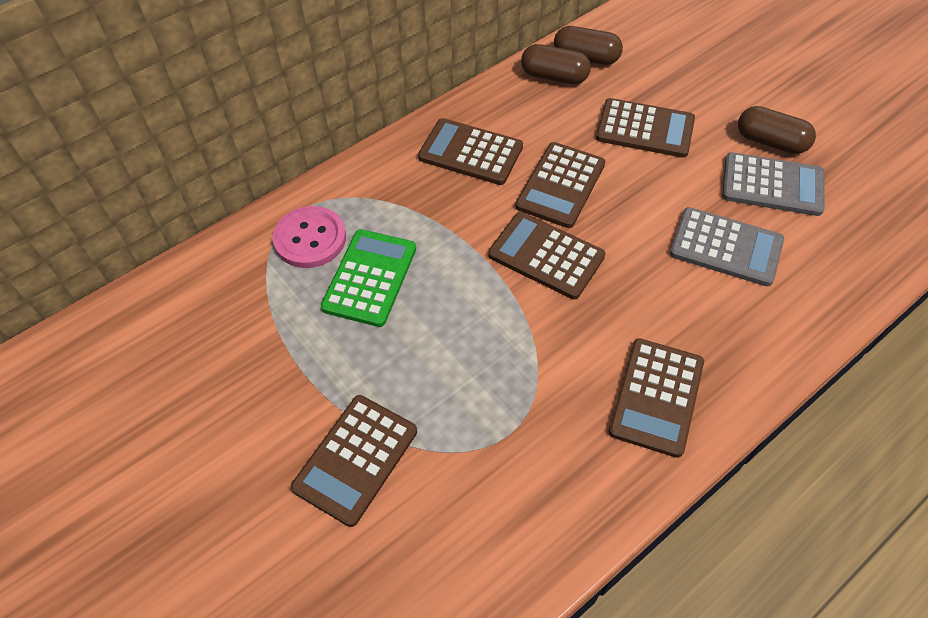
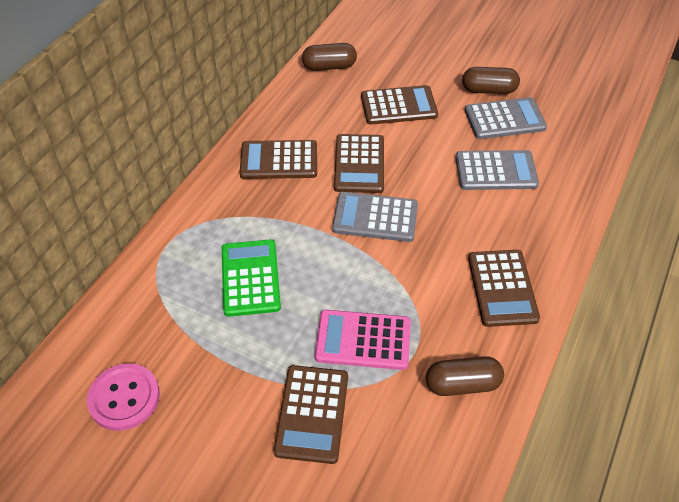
camera: 25 degrees left, 5 degrees down
(310, 239) = (185, 265): pink button -> pink button (124, 398)
(456, 396) = (363, 340): none -> pink calculator
(546, 255) = (375, 217): brown calculator -> grey calculator
(554, 76) = (313, 86): brown capsule -> brown capsule (462, 384)

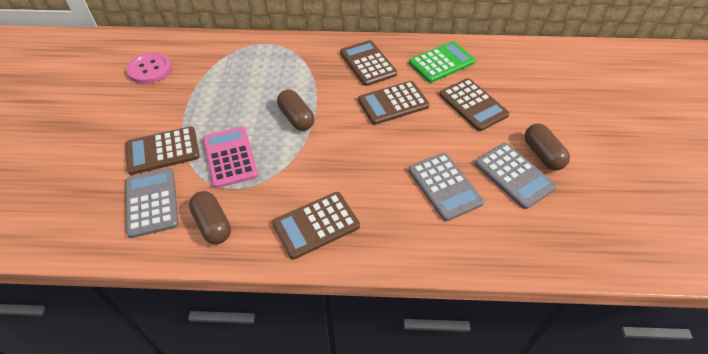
camera: 65 degrees right, 0 degrees up
(250, 278) = (257, 87): green calculator -> green calculator (441, 62)
(329, 66) = (483, 55): brown capsule -> brown capsule (296, 118)
(375, 217) = (345, 128): grey calculator -> grey calculator (152, 202)

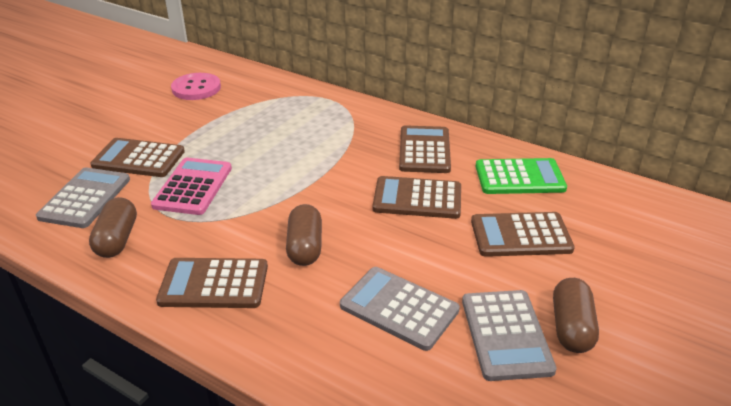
camera: 30 degrees right, 15 degrees down
(296, 118) = (294, 175): brown capsule -> brown capsule (305, 247)
(444, 186) = (399, 308): grey calculator -> grey calculator turned 120 degrees clockwise
(473, 105) = (520, 235): brown calculator -> brown calculator turned 90 degrees clockwise

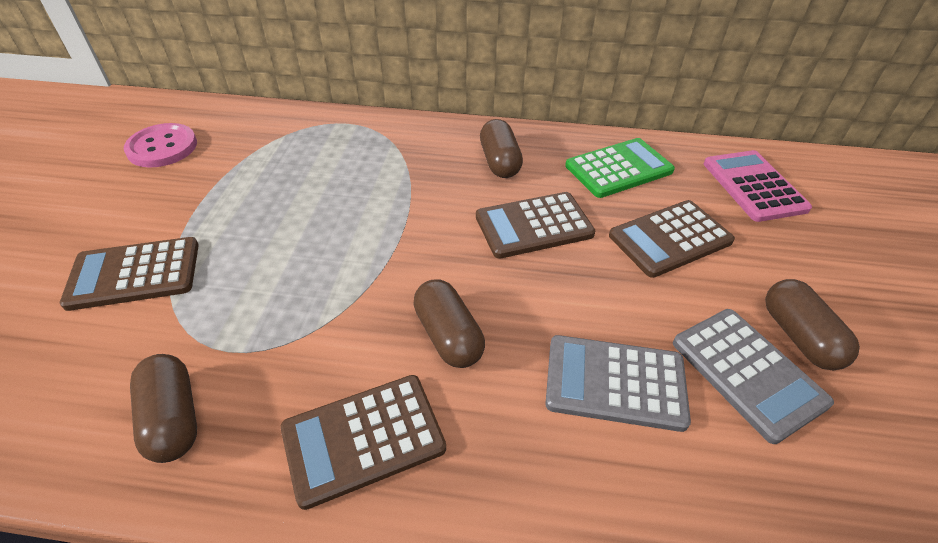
camera: 25 degrees left, 10 degrees up
(85, 198) = (81, 365): grey calculator -> none
(193, 187) = (242, 294): pink calculator -> pink calculator (754, 186)
(424, 150) = (500, 162): brown calculator -> brown capsule

